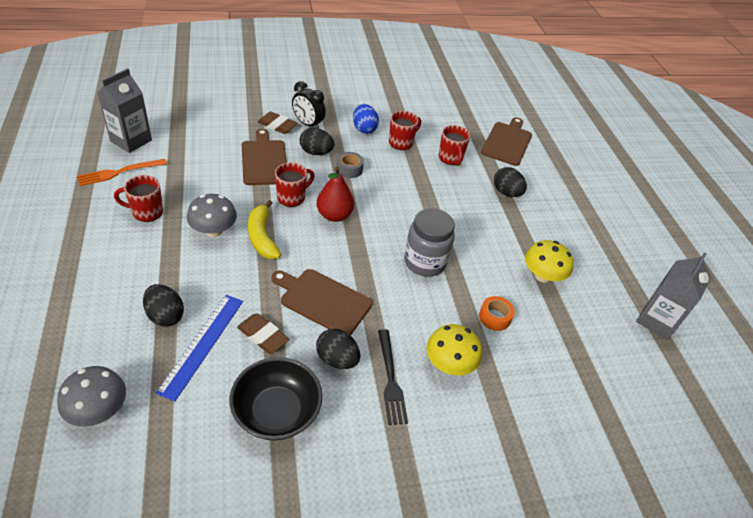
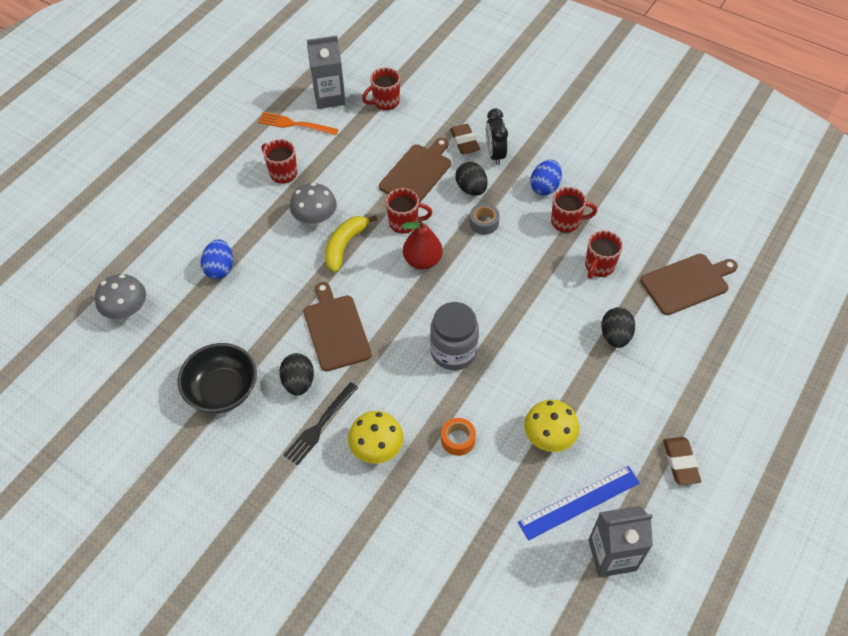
camera: 50 degrees right, 10 degrees up
(165, 316) = (220, 268): black egg -> blue egg
(185, 125) = (385, 102): none -> red mug
(202, 344) = (223, 307): blue ruler -> blue ruler (579, 502)
(263, 336) = (267, 328): brown eraser -> brown eraser (680, 462)

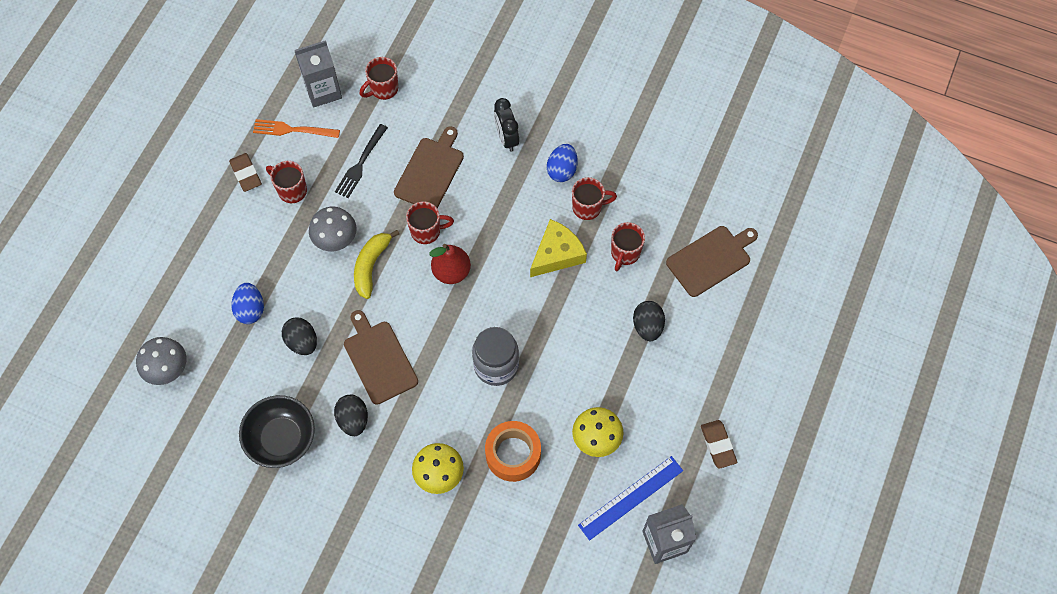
camera: 10 degrees left, 10 degrees up
(320, 426) = (382, 461): black fork -> black fork (360, 164)
(458, 439) = (513, 454): orange tape -> orange tape, size x1.73
(464, 142) = (473, 127): brown eraser -> brown eraser (246, 174)
(471, 189) = (488, 182): black egg -> black egg (302, 342)
(484, 223) = (506, 220): grey tape -> none
(530, 258) = (557, 254): none -> yellow cheese

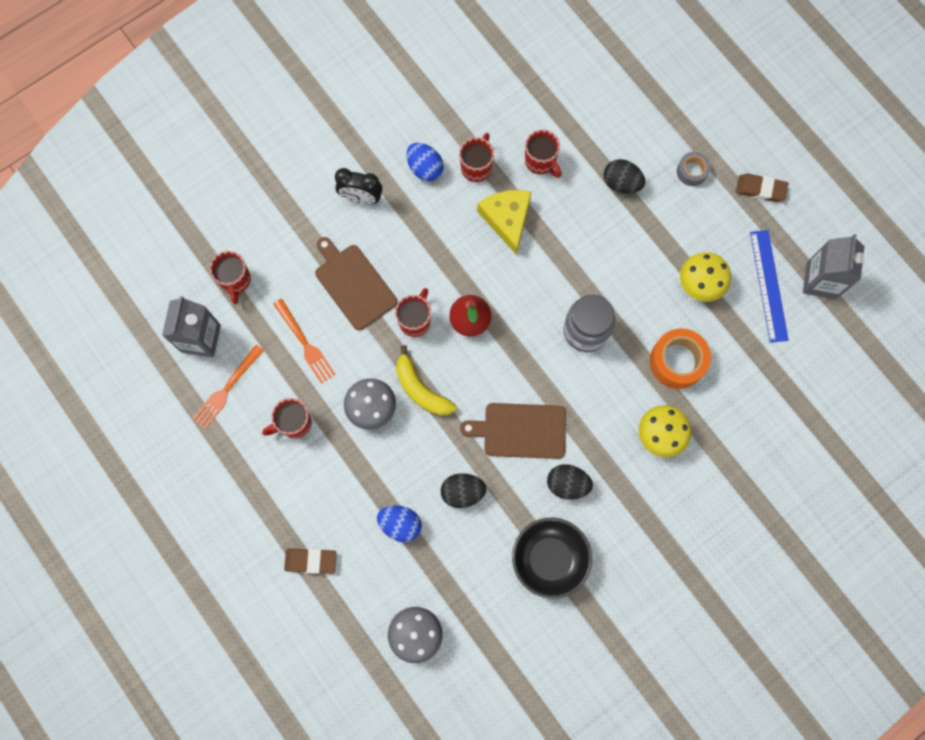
camera: 60 degrees left, 10 degrees up
(246, 174) = (248, 458): brown eraser -> brown eraser (311, 561)
(360, 164) = (305, 344): black fork -> orange fork
(696, 378) = (692, 171): none -> grey tape
(711, 259) = (588, 95): brown cutting board -> none

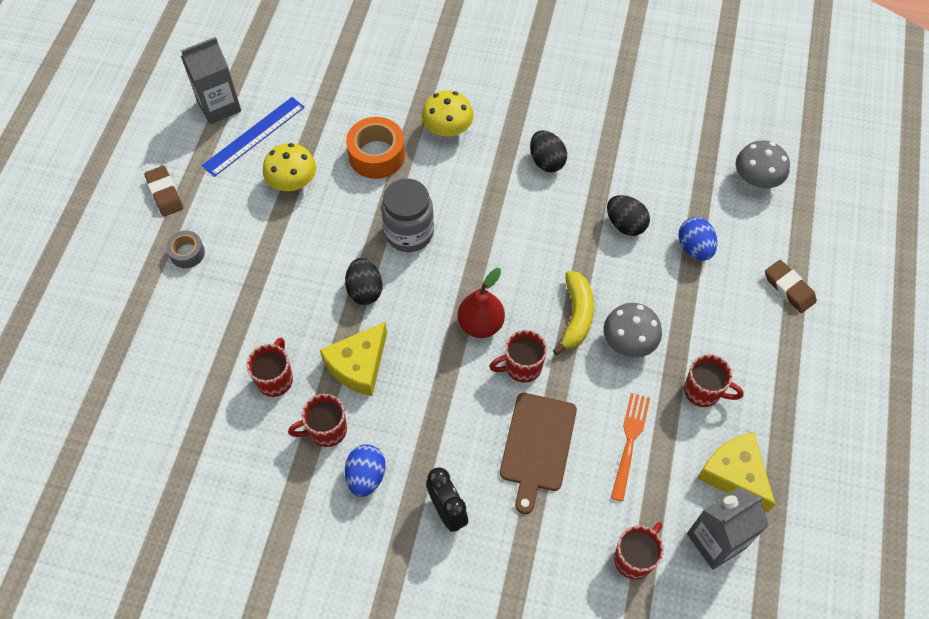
camera: 130 degrees left, 15 degrees down
(226, 389) = (735, 474): orange fork -> yellow cheese
(521, 430) = (537, 220): brown cutting board -> none
(549, 559) = (613, 135): black bowl -> none
(621, 183) = (244, 299): black egg -> black egg (365, 290)

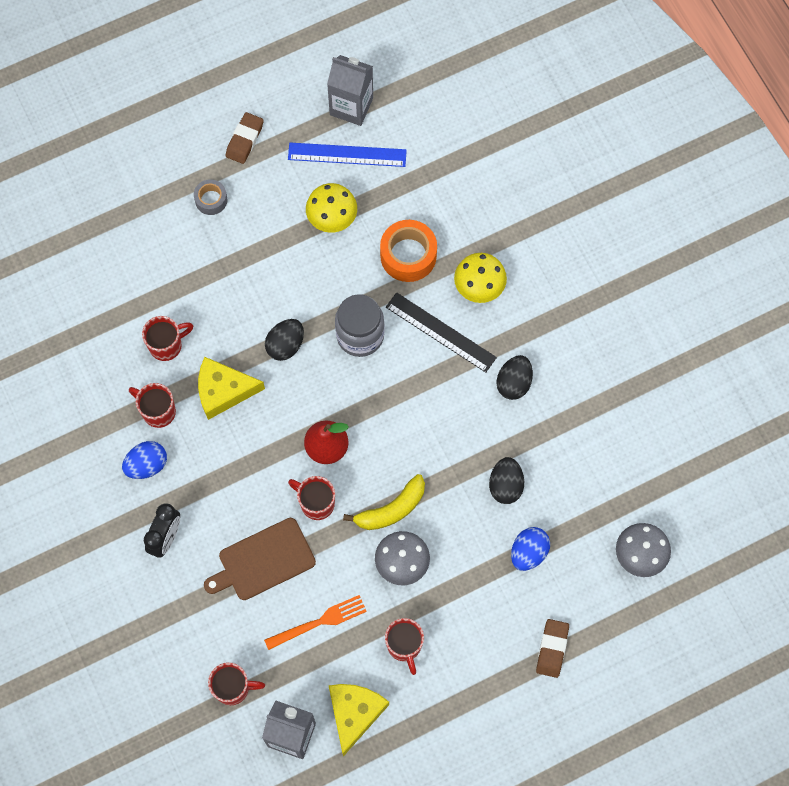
camera: 50 degrees right, 10 degrees up
(460, 178) = (441, 332): none -> black ruler

